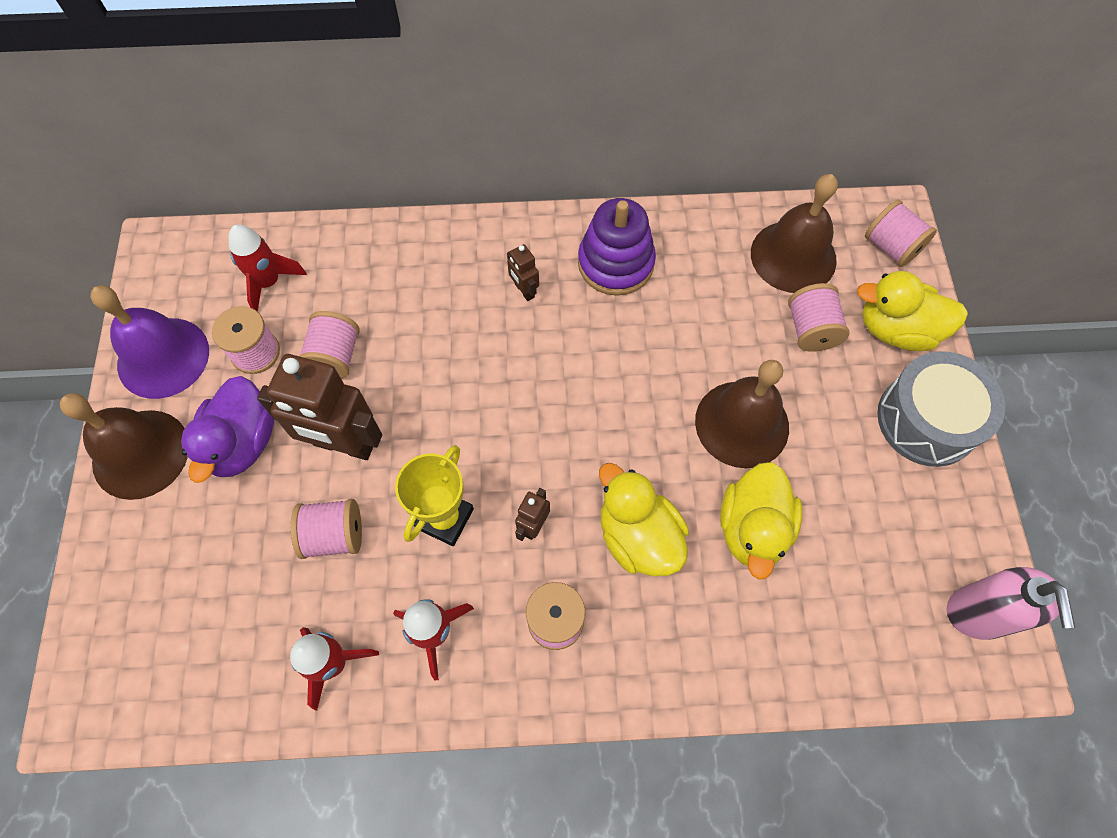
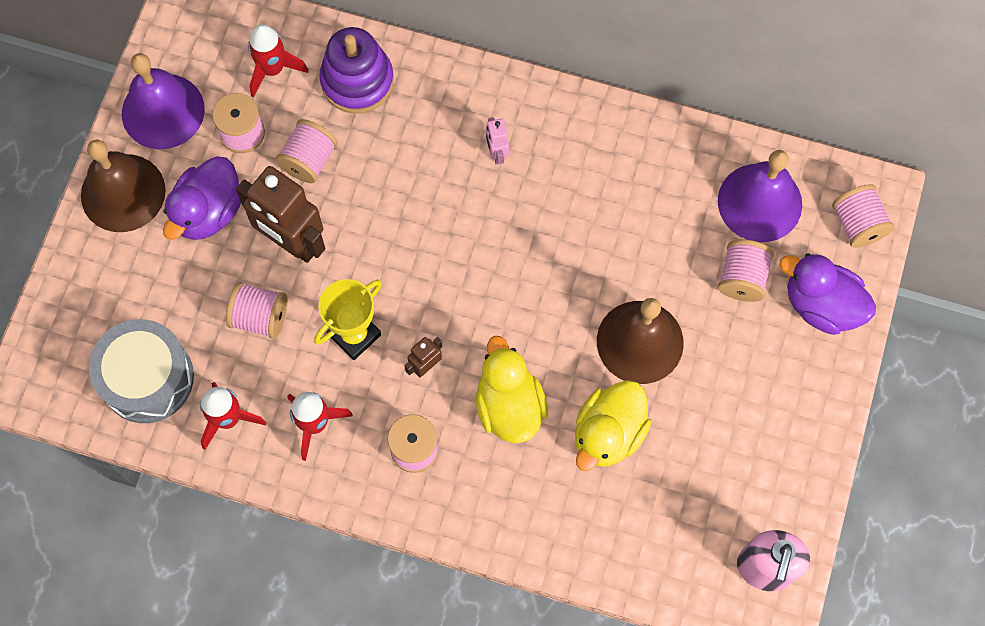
camera: 20 degrees right, 5 degrees up
(524, 291) = (496, 153): brown robot -> pink robot
(615, 263) = (590, 154): purple stacking toy -> purple stacking toy (357, 81)
(793, 256) = (759, 202): brown bell -> purple bell
(896, 330) = (821, 305): yellow duck -> purple duck
(927, 420) = (807, 395): grey drum -> grey drum (147, 378)

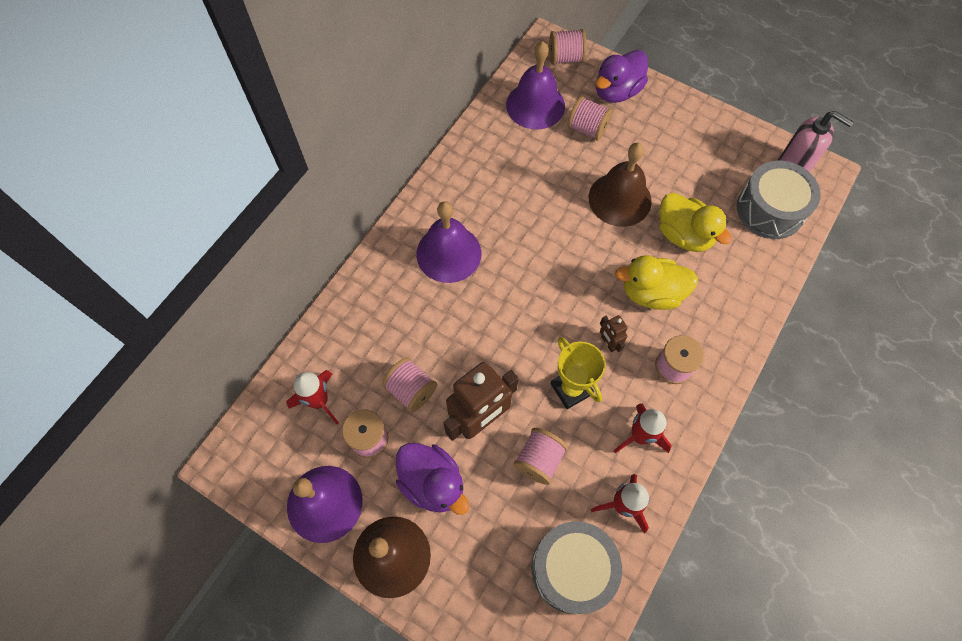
camera: 75 degrees left, 5 degrees down
(357, 81) = (353, 337): purple stacking toy -> none
(496, 153) = (448, 253): pink robot -> purple bell
(684, 544) = (770, 210): none -> grey drum

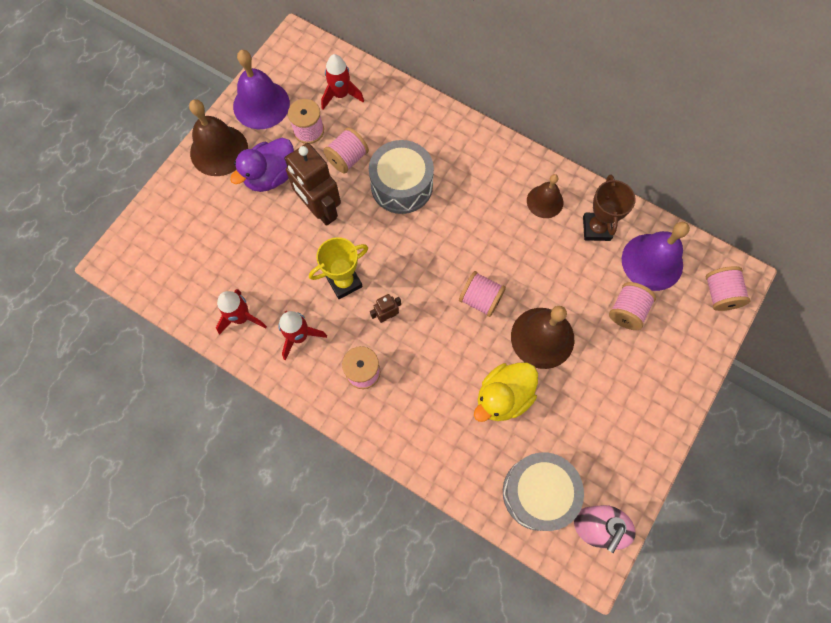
camera: 90 degrees right, 5 degrees up
(448, 253) = (475, 184): purple bell -> none
(470, 189) = (545, 201): none -> brown bell
(501, 147) = (596, 228): none -> brown trophy
(539, 460) = (284, 254): pink spool -> pink spool (480, 299)
(572, 569) = (196, 276): grey drum -> grey drum (401, 185)
(617, 91) = (680, 345): purple duck -> none
(651, 293) = (437, 359): yellow duck -> none

